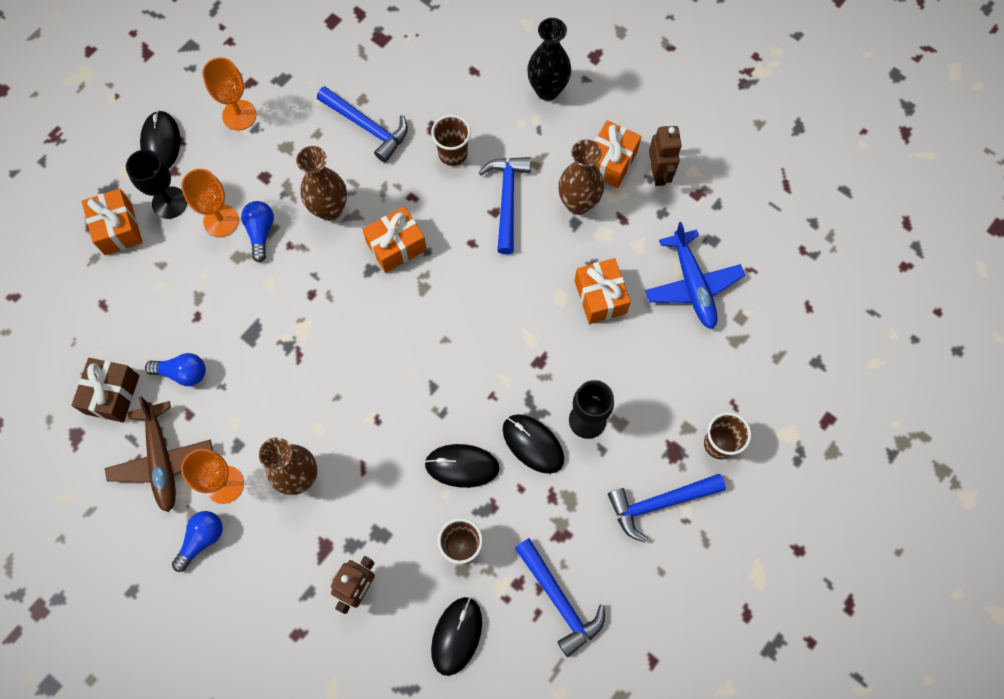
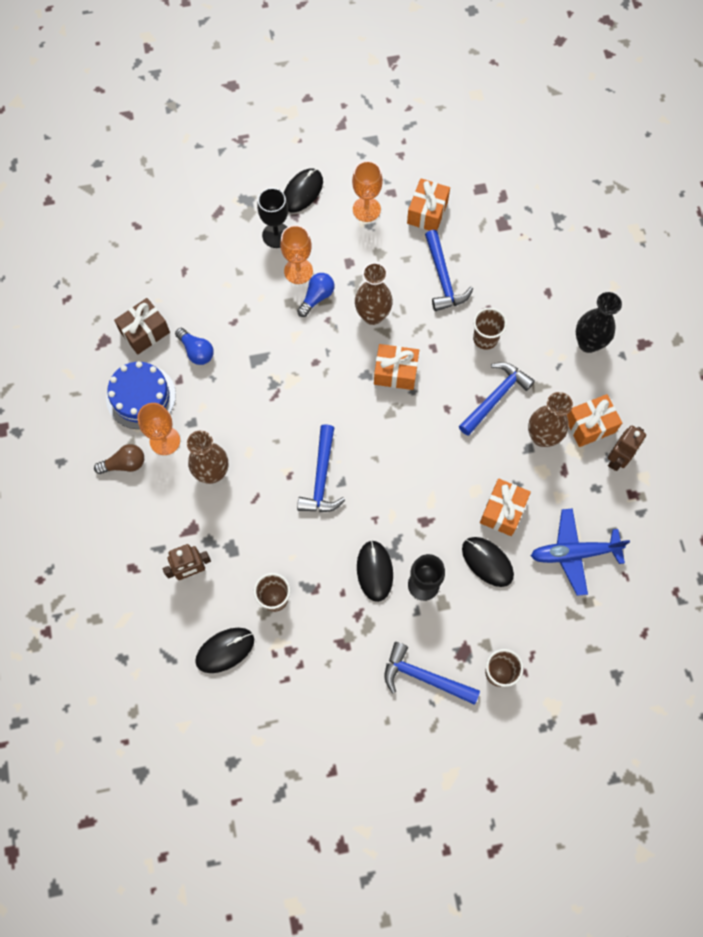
camera: 40 degrees right, 0 degrees up
(118, 229) = (231, 229): orange gift -> orange gift (427, 212)
(162, 460) = (141, 396): brown plane -> blue cake
(202, 540) = (124, 464): blue light bulb -> brown light bulb
(462, 466) = (317, 548): black mouse -> black mouse (487, 562)
(559, 600) = (306, 683): blue hammer -> blue hammer (321, 477)
(692, 285) = (574, 553): blue plane -> blue plane turned 60 degrees clockwise

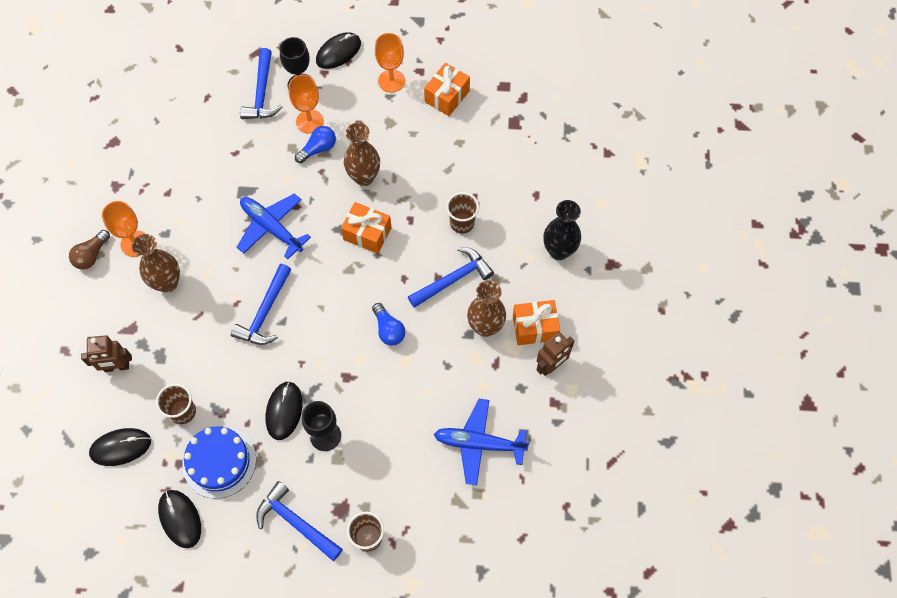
camera: 15 degrees right, 5 degrees down
(124, 464) = (92, 255): brown light bulb -> brown light bulb turned 120 degrees clockwise
(141, 396) = (128, 199): blue cake -> blue cake (219, 462)
(145, 332) = (152, 143): brown gift -> none
(196, 351) = (192, 171): blue light bulb -> blue light bulb (388, 329)
(298, 390) = (271, 228): none -> blue plane
(443, 278) = (441, 159): blue hammer -> blue hammer (262, 93)
(487, 562) = (393, 430): black mouse -> black mouse (180, 519)
(502, 511) = (424, 386): orange gift -> none

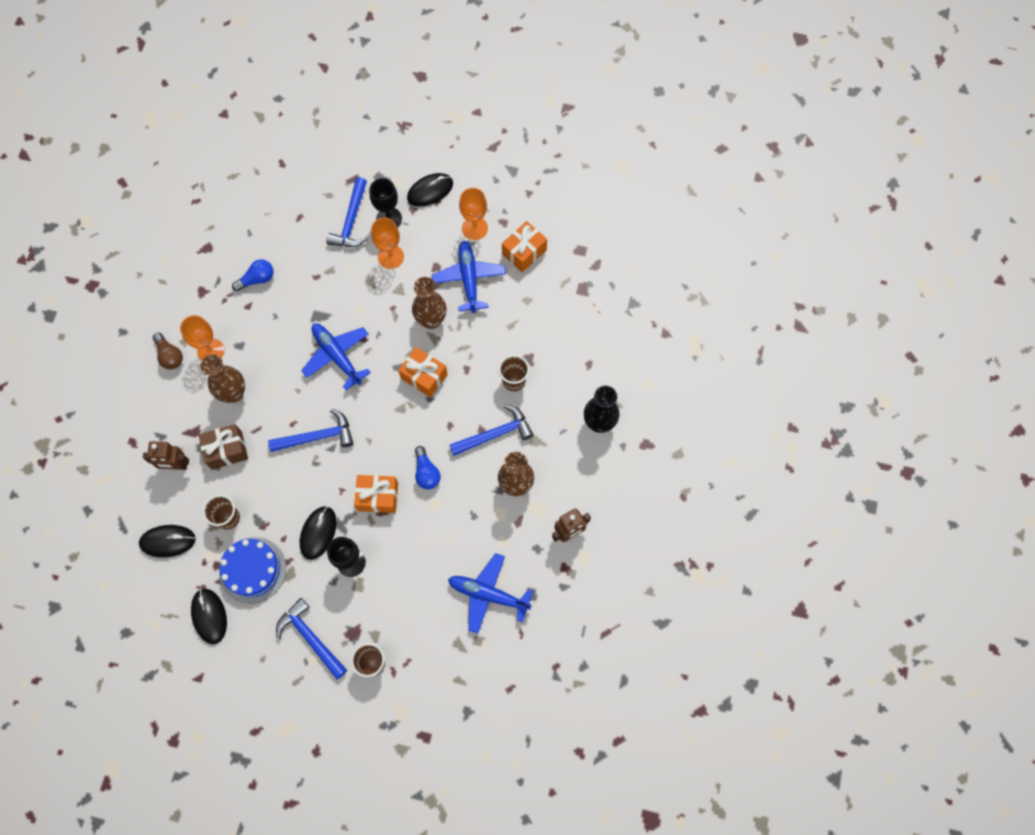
camera: 10 degrees right, 5 degrees up
(92, 255) = (170, 355): brown light bulb -> brown light bulb turned 75 degrees counterclockwise
(169, 342) = (226, 450): none -> brown gift
(265, 312) = (317, 437): blue hammer -> blue hammer turned 135 degrees counterclockwise
(318, 149) = (393, 285): blue light bulb -> blue light bulb (257, 279)
(395, 131) = (469, 279): none -> blue plane
(534, 327) = (561, 493): orange gift -> orange gift (378, 497)

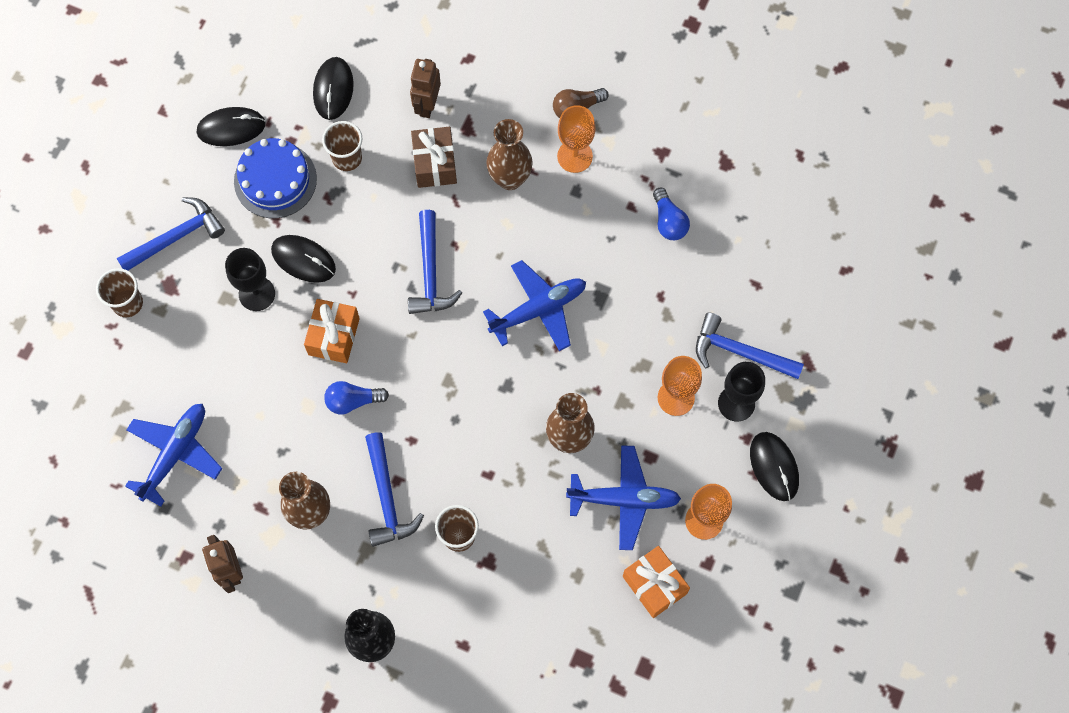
camera: 100 degrees right, 0 degrees up
(424, 376) = (488, 417): orange gift -> none

